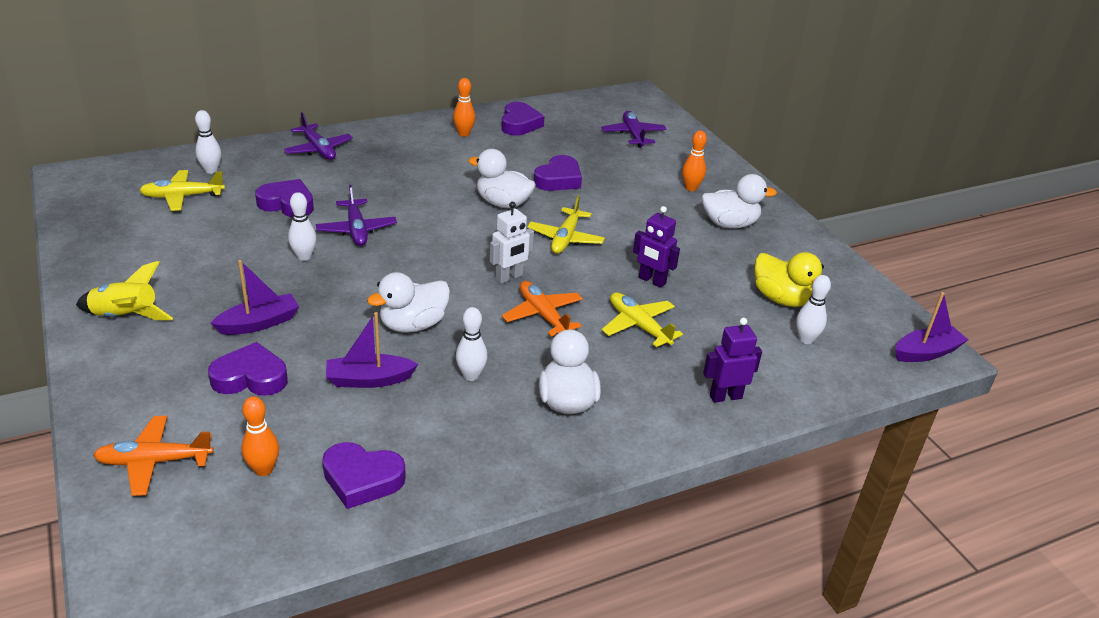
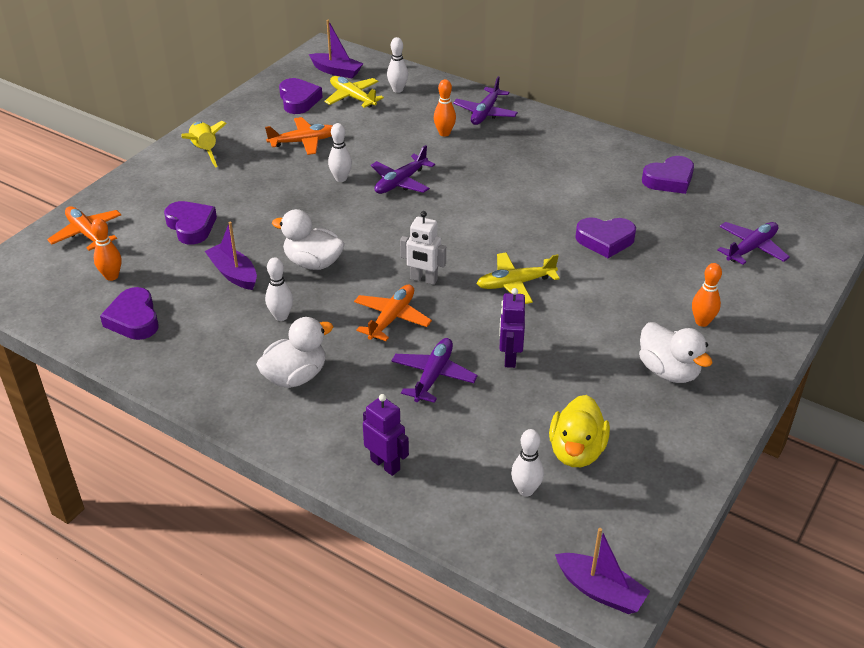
camera: 60 degrees right, 5 degrees up
(211, 252) = (304, 142): none -> orange plane
(259, 323) = (248, 200): purple boat -> purple boat (336, 71)
(287, 204) = (396, 138): purple heart -> purple heart (298, 100)
(464, 134) = (608, 161): orange bowling pin -> orange bowling pin (444, 133)
(503, 203) = (526, 229): white duck -> none
(638, 325) = (433, 375): yellow plane -> purple plane

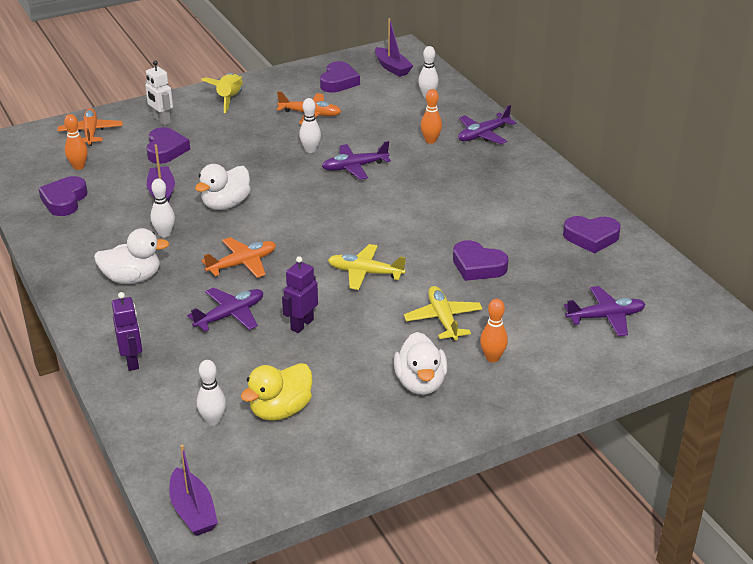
camera: 30 degrees right, 5 degrees down
(313, 263) = (226, 204): white duck -> white duck turned 105 degrees counterclockwise
(352, 97) = (384, 91): yellow plane -> yellow plane (443, 319)
(423, 279) = (296, 244): white robot -> white robot (162, 120)

